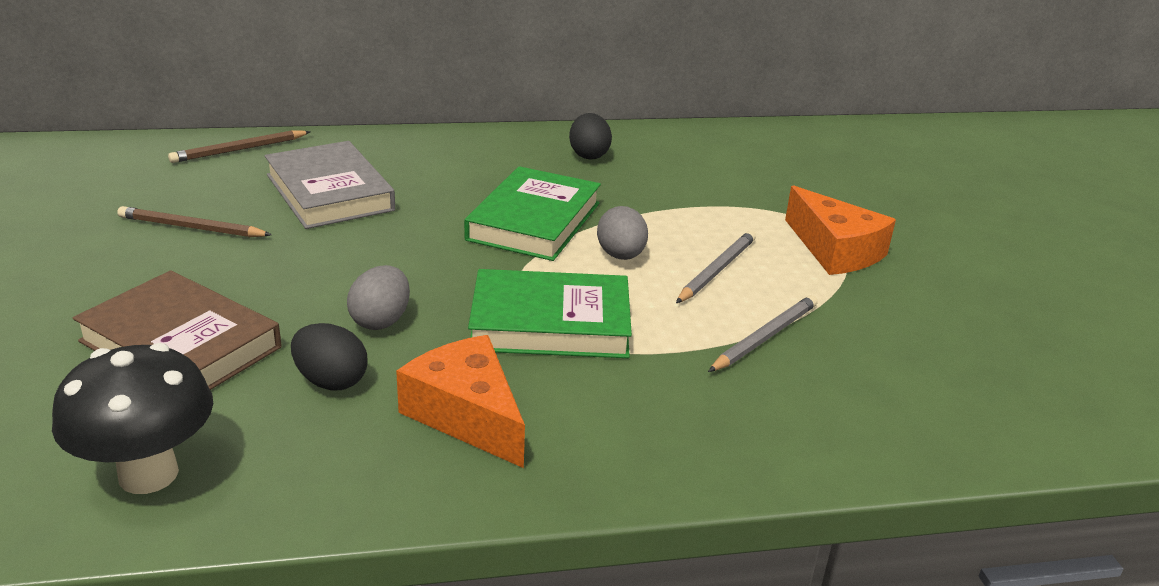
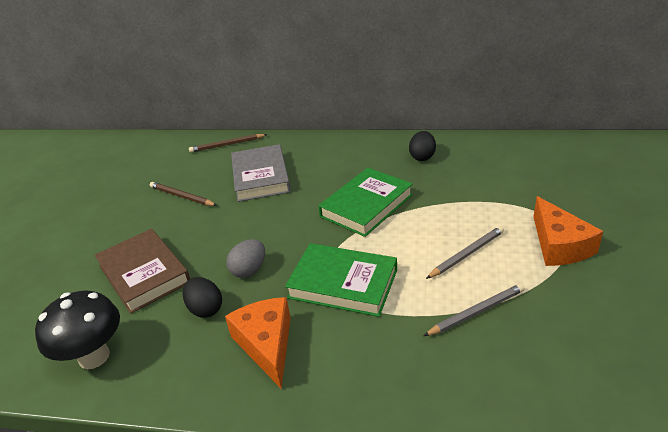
camera: 25 degrees right, 5 degrees up
(621, 256) = (409, 236): grey egg -> none

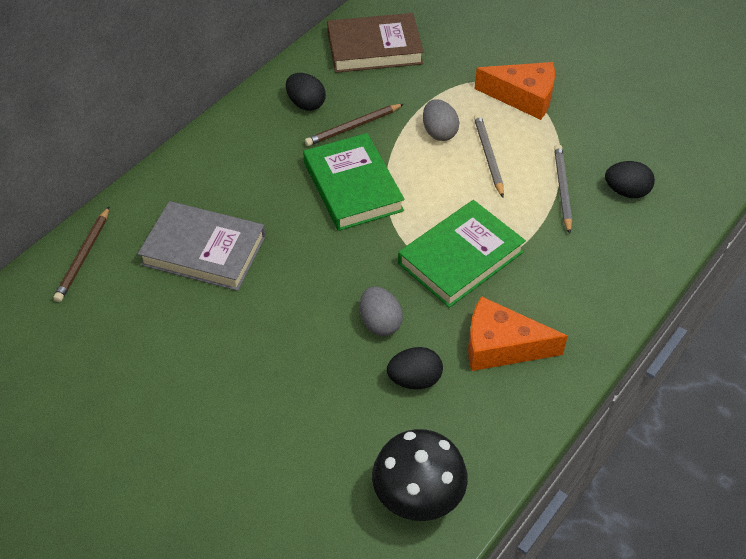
camera: 65 degrees left, 15 degrees up
(144, 274) = (306, 422): brown book -> brown book (374, 48)
(182, 196) = (169, 342): brown pencil -> brown pencil (353, 127)
(463, 220) = (439, 132): none -> grey egg
(521, 358) = (626, 192): none -> black egg

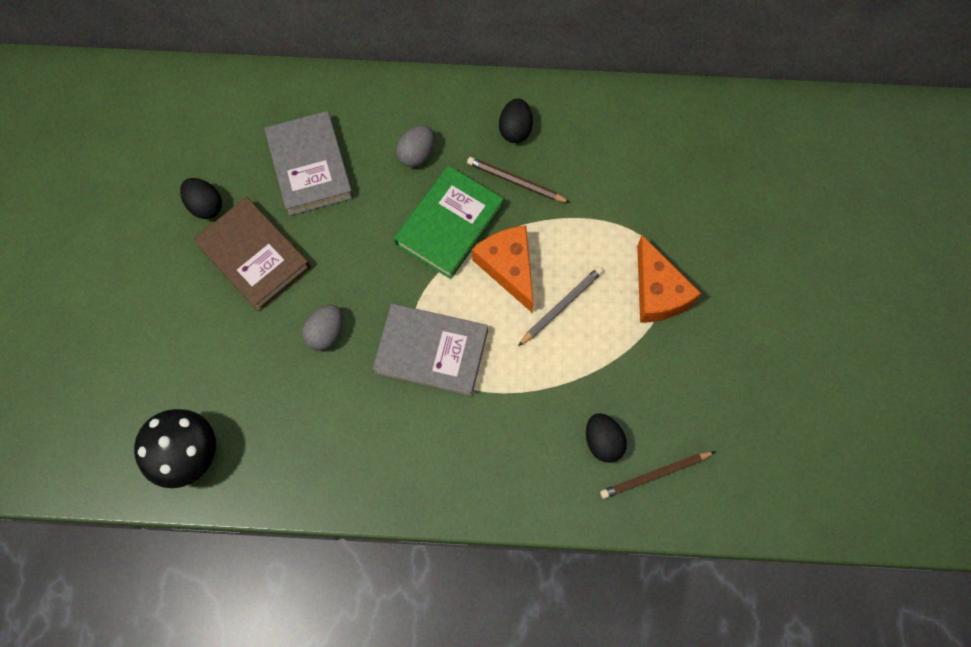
camera: 55 degrees right, 20 degrees up
(83, 256) = (250, 93): brown pencil -> brown pencil (655, 474)
(374, 48) = (625, 136): brown book -> brown book (254, 256)
(414, 380) = (290, 390): black egg -> black egg (205, 205)
(439, 132) = (560, 251): grey egg -> grey egg (417, 154)
(460, 257) = (431, 351): green book -> grey book
(501, 346) = (362, 434): orange cheese -> orange cheese (508, 267)
(562, 189) = (566, 387): grey pencil -> none

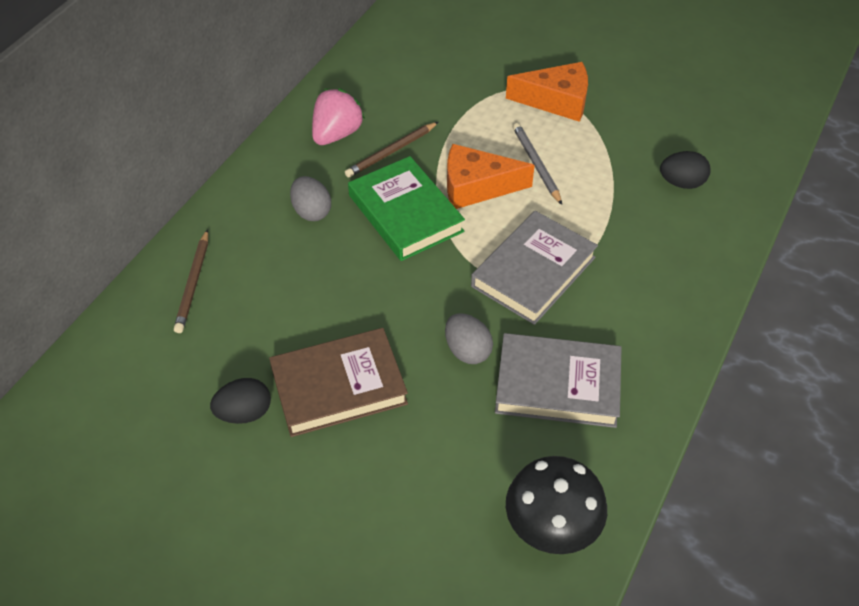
camera: 65 degrees left, 20 degrees down
(310, 166) = (264, 301): grey book -> grey book (557, 385)
(515, 129) = (336, 134): black egg -> pink strawberry
(655, 474) = (726, 161): brown pencil -> brown pencil (193, 283)

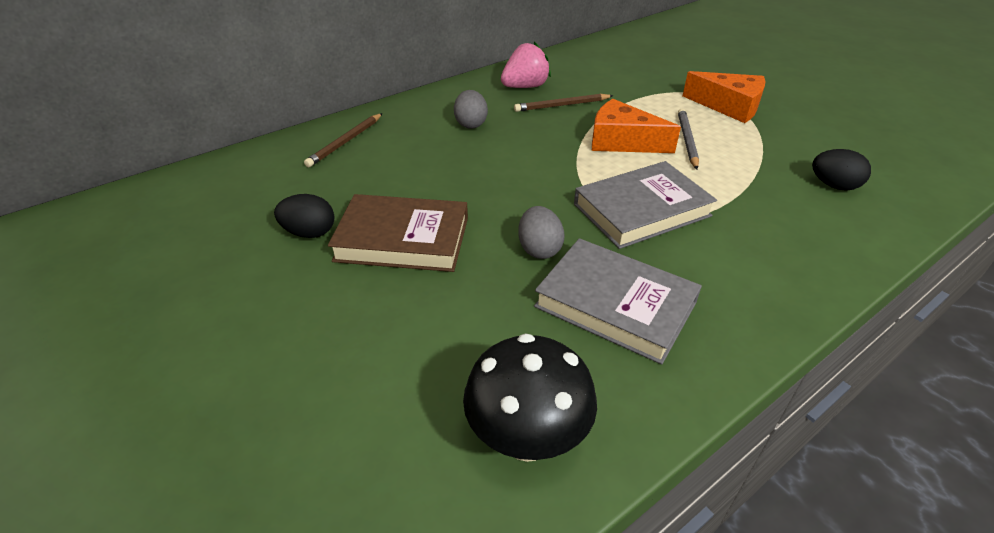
camera: 25 degrees right, 10 degrees down
(405, 213) = (547, 143): green book -> none

